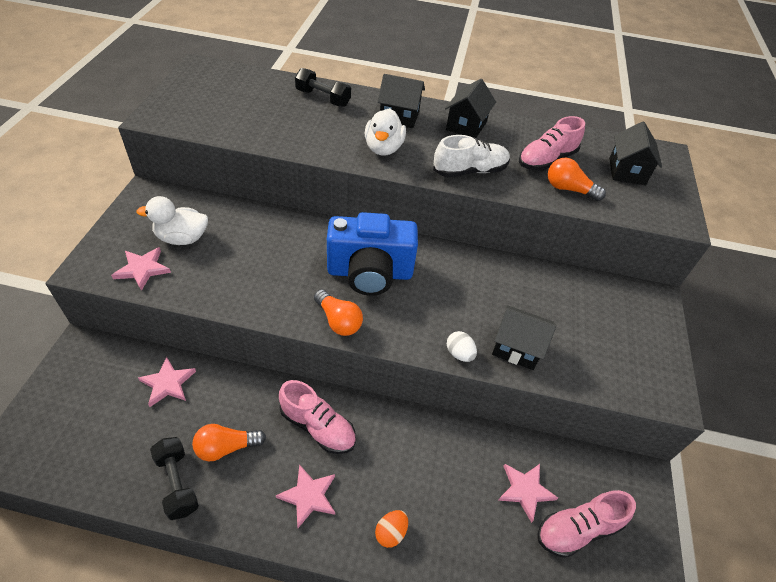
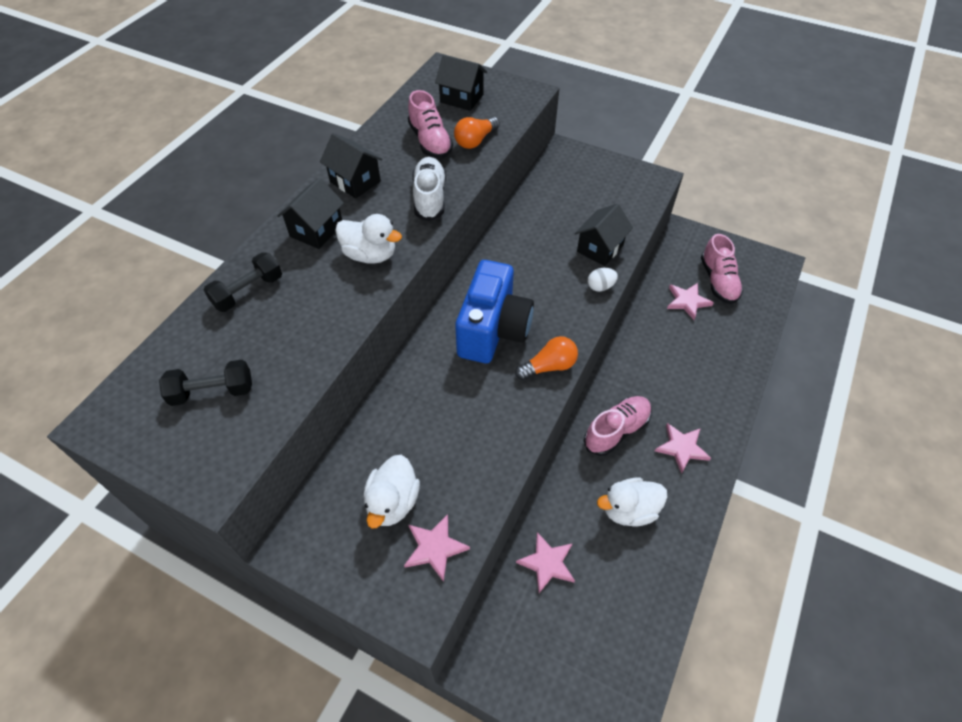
camera: 70 degrees left, 5 degrees up
(177, 483) = (661, 556): black dumbbell -> black dumbbell (212, 392)
(226, 447) = (629, 510): orange light bulb -> white duck
(391, 532) = (715, 395): orange egg -> none

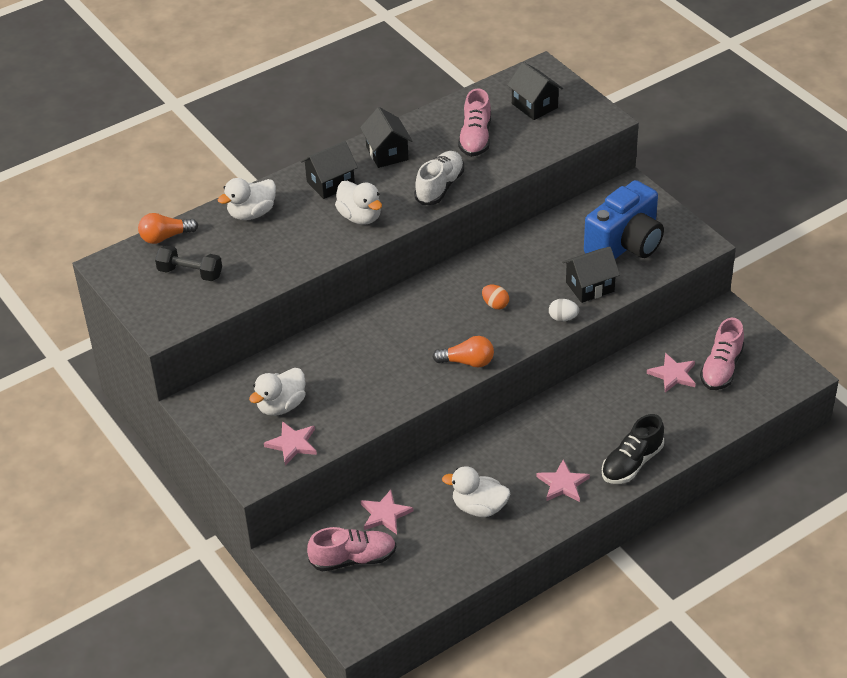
camera: 30 degrees right, 10 degrees down
(248, 292) = (251, 213): black dumbbell -> white duck
(475, 141) = (516, 150): orange light bulb -> orange light bulb (165, 237)
(493, 330) = (441, 319): blue camera -> blue camera (625, 244)
(532, 296) = (495, 304): none -> orange egg
(616, 430) = (515, 450): pink shoe -> pink shoe (353, 559)
(721, 399) = (632, 463): none -> black shoe

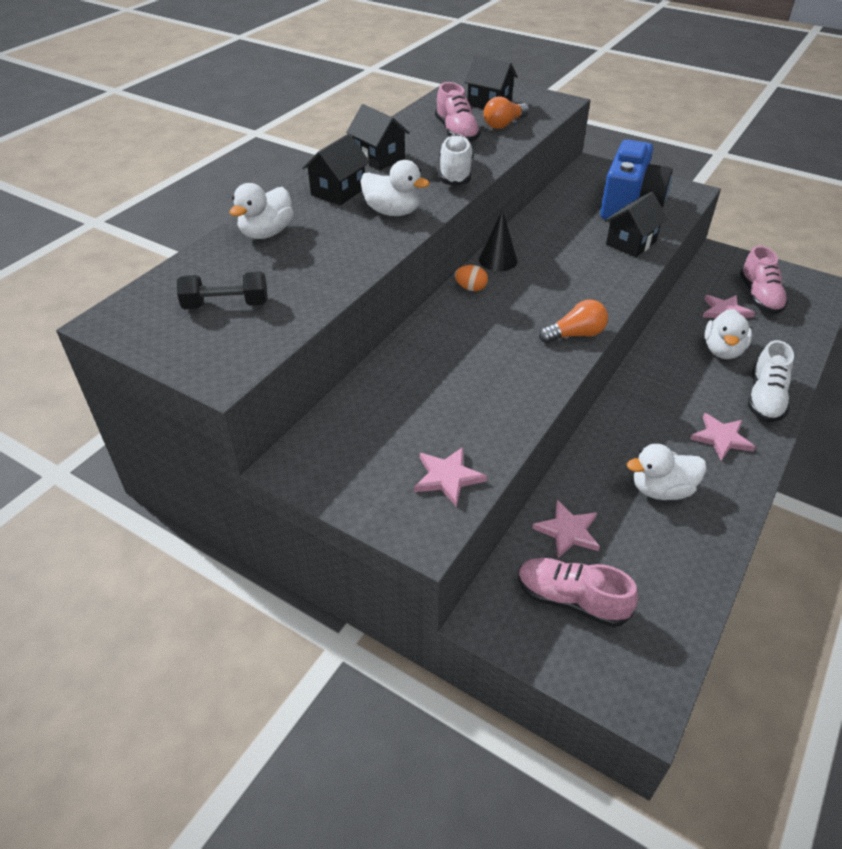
camera: 25 degrees left, 0 degrees up
(165, 237) = (172, 276): orange light bulb -> orange light bulb (504, 124)
(281, 406) = (403, 436): white duck -> white duck (722, 351)
(353, 559) = (571, 600): pink shoe -> pink shoe turned 120 degrees counterclockwise
(458, 273) = (498, 260): none -> black cone
(495, 304) = (557, 277): orange egg -> orange egg (471, 288)
(563, 318) = (631, 273): white egg -> none
(632, 463) = (765, 398): black shoe -> white shoe

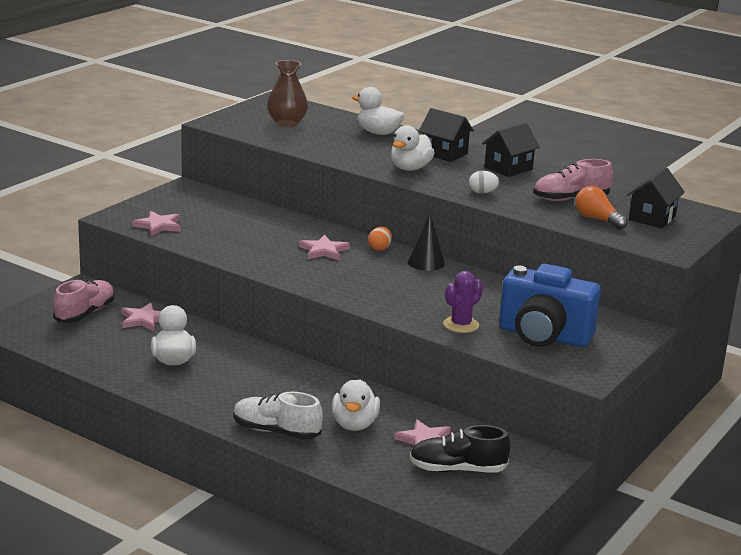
camera: 90 degrees right, 20 degrees down
(226, 305) = (287, 123): black dumbbell -> brown vase
(455, 173) = (482, 192): white shoe -> white egg
(575, 335) = (307, 281): orange light bulb -> none
(631, 243) = (461, 325): black house -> purple cactus
(721, 438) = (226, 398): pink star -> pink star (323, 251)
(722, 351) = (354, 424): white duck -> white duck turned 105 degrees counterclockwise
(759, 296) = (457, 469): pink shoe -> black shoe

